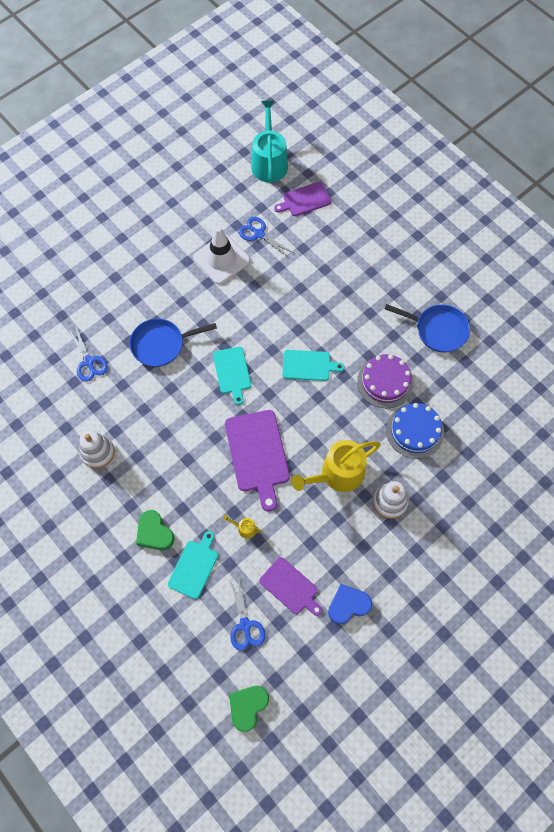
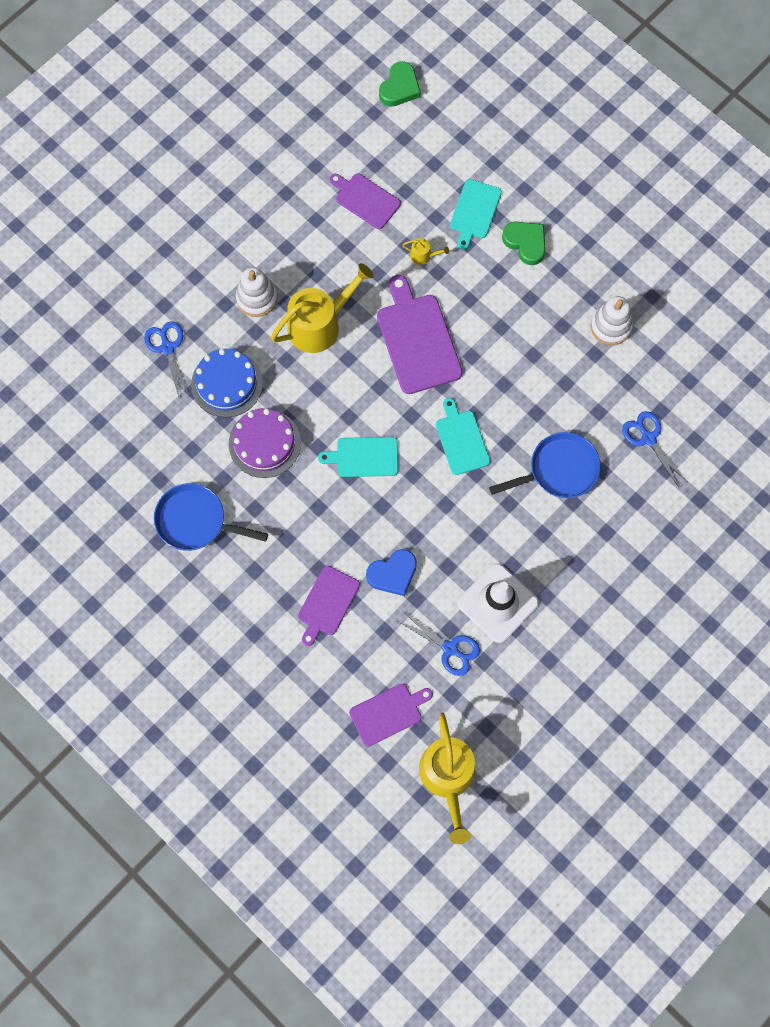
camera: 175 degrees right, 5 degrees up
(245, 625) = (411, 159): blue scissors -> blue scissors (167, 348)
(269, 162) = (448, 777): turquoise watering can -> yellow watering can
(342, 268) = (327, 603): none -> purple cutting board
(348, 605) = (301, 187): blue heart -> blue heart (393, 574)

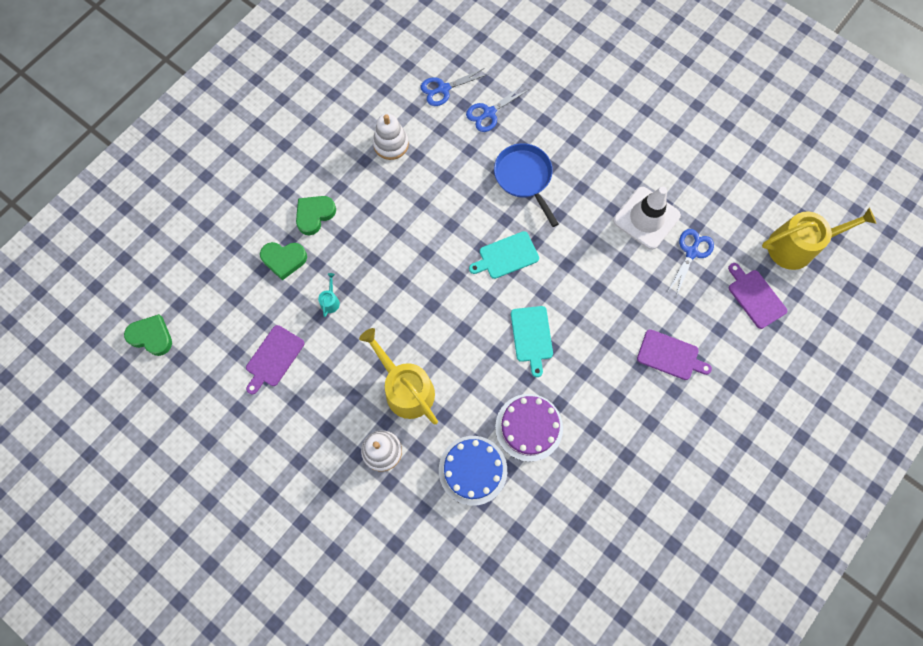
camera: 95 degrees left, 0 degrees up
(167, 348) = (440, 534): blue scissors -> blue scissors (443, 89)
(196, 521) = (613, 483): blue pan -> none
(393, 574) = (635, 303): blue heart -> none
(417, 340) = (415, 299): purple cutting board -> none
(423, 255) = (330, 301): yellow watering can -> turquoise watering can
(474, 211) = (284, 260): turquoise cutting board -> green heart

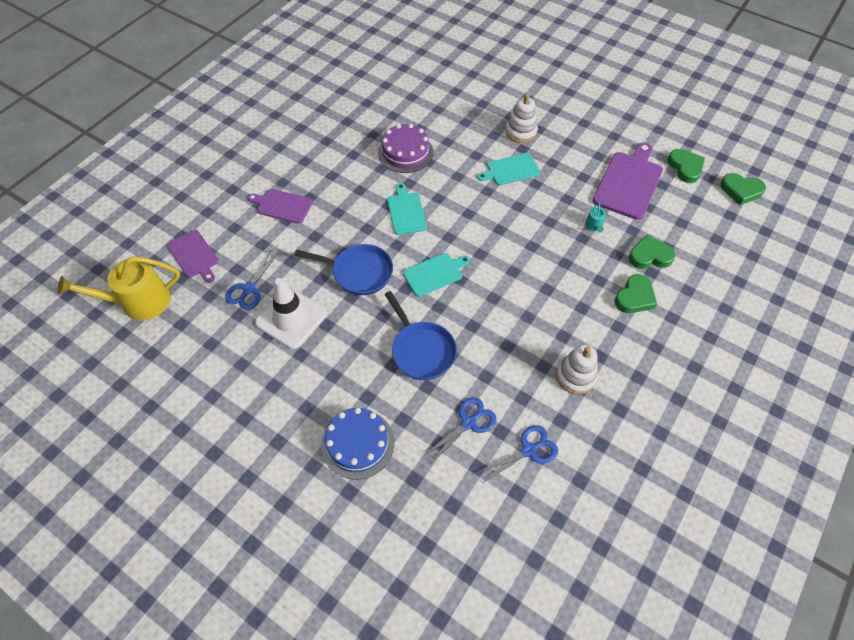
camera: 175 degrees right, 15 degrees down
(200, 375) = (685, 168): none -> green heart
(273, 358) = (629, 183): purple cutting board -> purple cutting board, size x1.61
(405, 388) = (511, 170): yellow watering can -> turquoise cutting board
(473, 470) = (448, 125): blue cake -> blue cake (357, 443)
(583, 263) = (358, 272): none -> blue pan

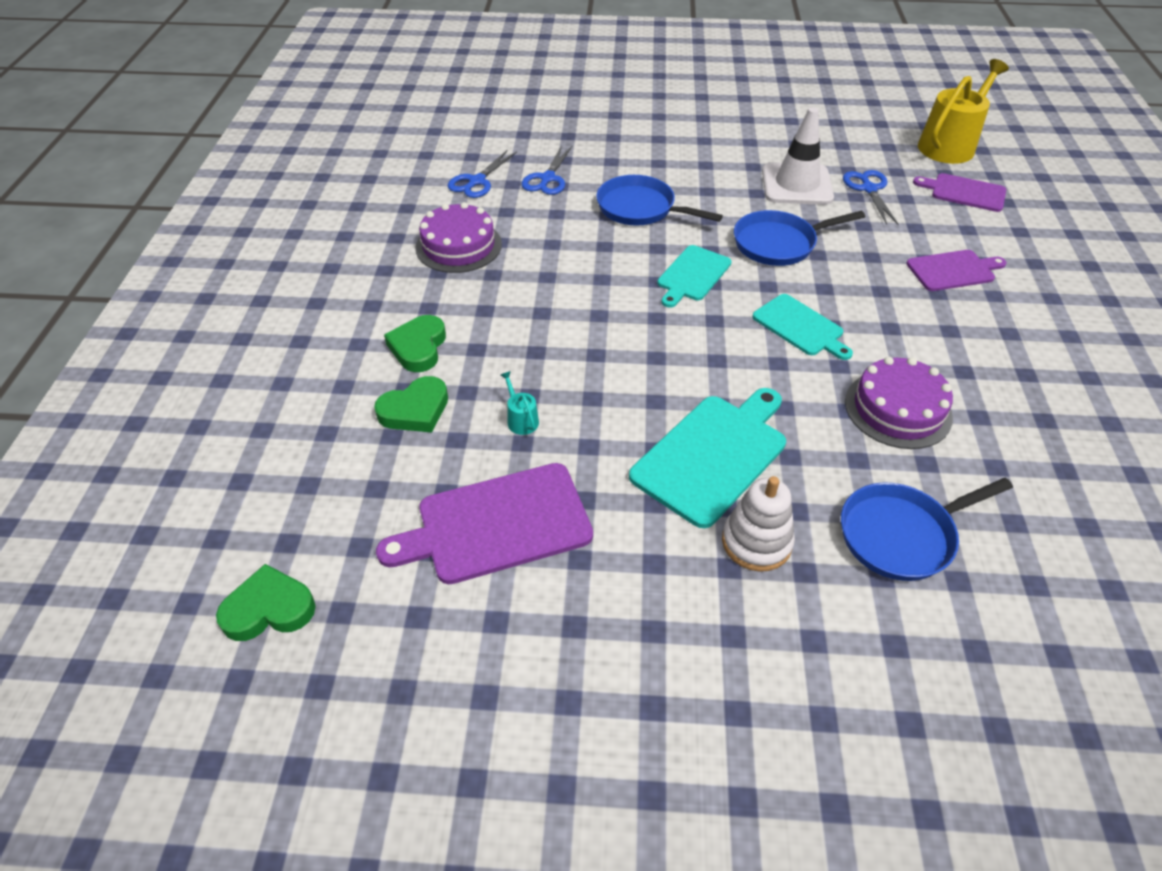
camera: 150 degrees right, 10 degrees down
(357, 443) = (636, 137): blue cake -> none
(460, 111) = (902, 535): none -> blue pan
(511, 170) = (713, 455): turquoise cutting board -> turquoise cutting board, size x1.61
(575, 376) = (458, 246): white stacking toy -> purple cake
(629, 183) = (497, 524): purple cutting board -> purple cutting board turned 75 degrees clockwise
(685, 168) = (396, 613): green heart -> none

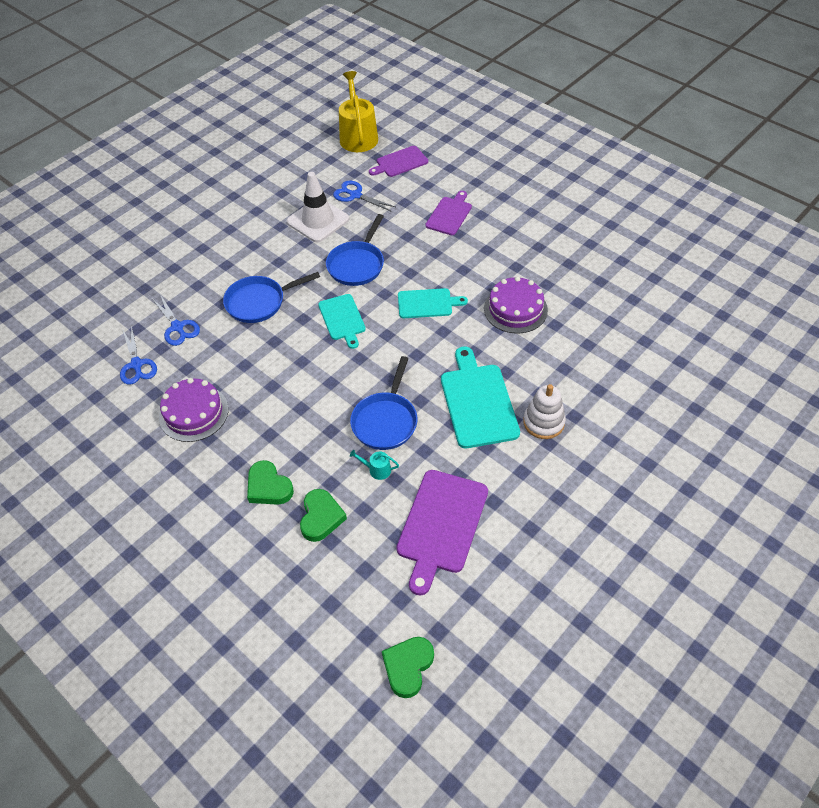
camera: 50 degrees left, 5 degrees up
(902, 535) = (584, 365): blue pan -> blue pan (386, 421)

